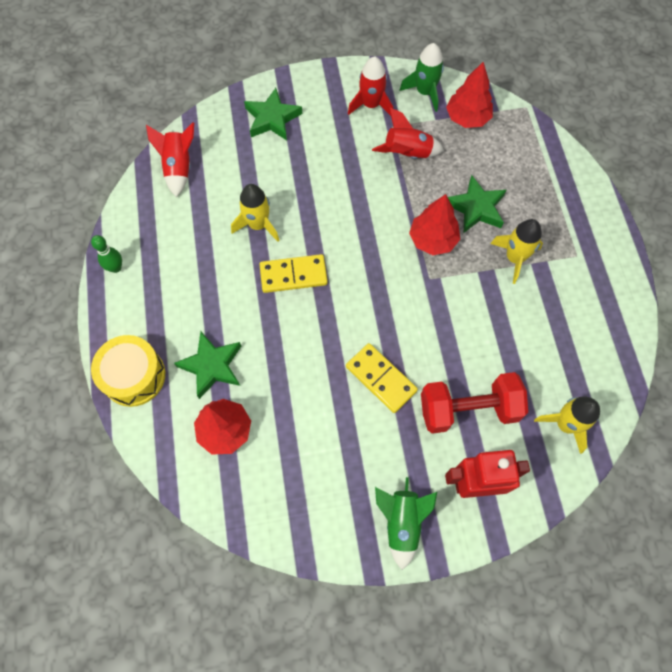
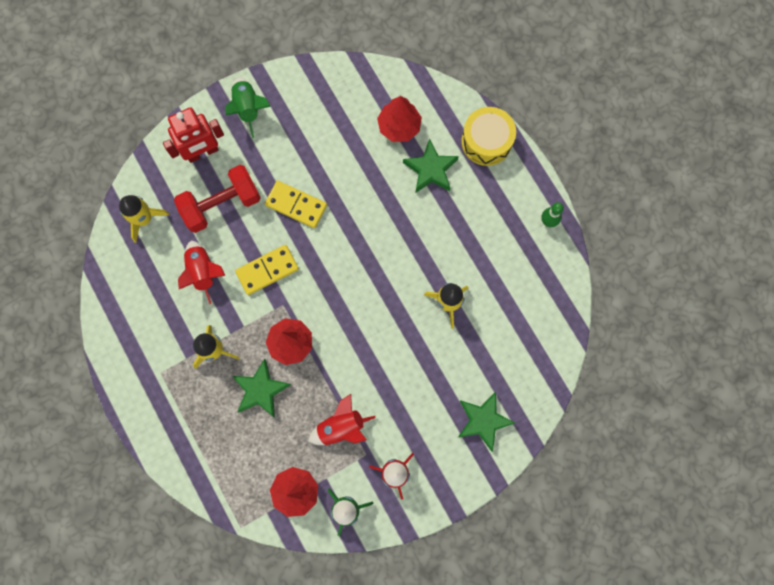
camera: 160 degrees right, 10 degrees up
(179, 168) = (544, 335): red rocket -> red rocket (203, 272)
(293, 275) = (398, 267): yellow domino -> yellow domino (267, 270)

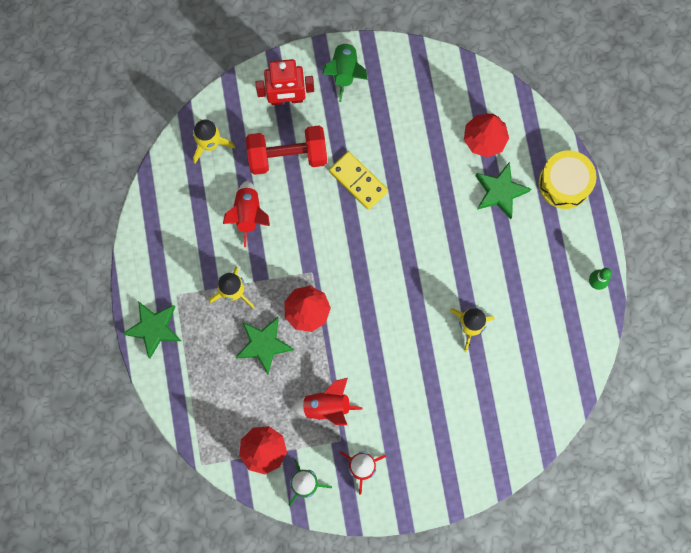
camera: 20 degrees right, 0 degrees up
(267, 270) = (309, 234): yellow domino -> none
(483, 421) = (463, 450): green star -> green star (154, 329)

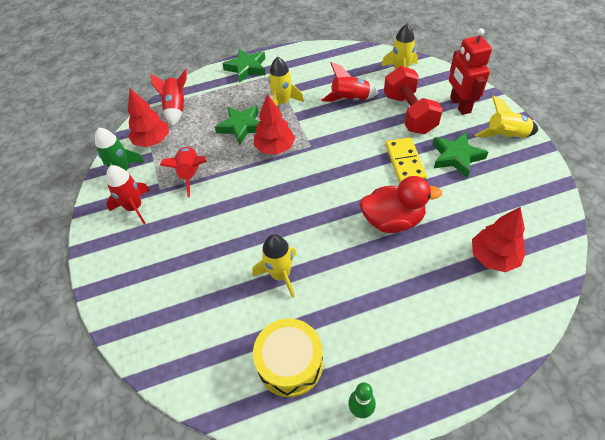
camera: 85 degrees right, 25 degrees down
(212, 422) = (176, 108): none -> red rocket
(345, 71) = (506, 137): green rocket -> yellow rocket
(358, 181) = (404, 162): yellow domino -> yellow domino turned 45 degrees counterclockwise
(429, 213) = (392, 220): none -> red duck
(500, 192) = (439, 281): green star -> green star (456, 157)
(564, 183) = (477, 350): yellow drum -> yellow drum (290, 363)

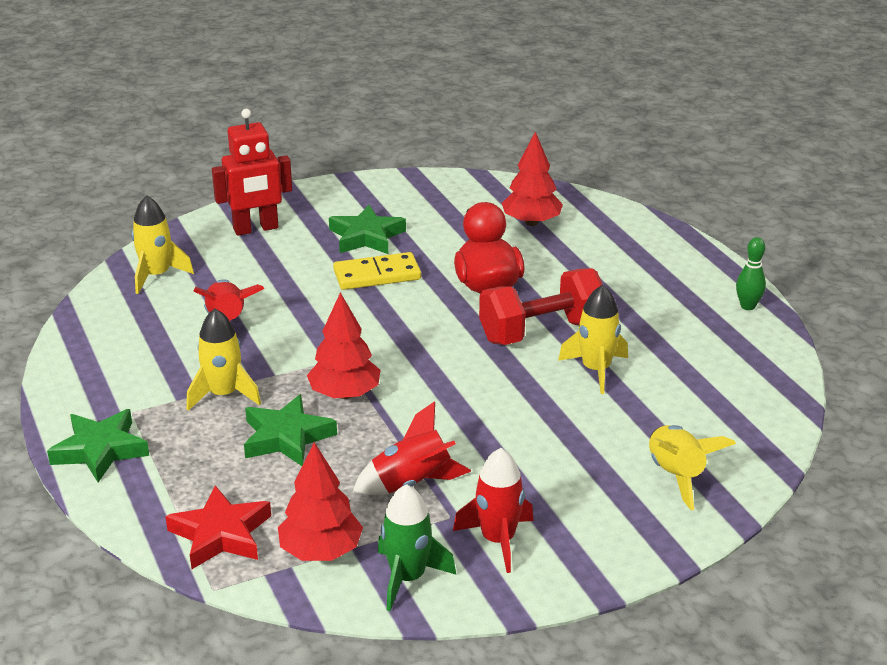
camera: 100 degrees left, 20 degrees down
(176, 108) = (221, 534): red rocket -> red star
(290, 363) = (716, 354): yellow drum -> none
(409, 114) = (270, 270): red dumbbell -> red dumbbell (541, 332)
(506, 137) = (327, 200): yellow rocket -> yellow rocket (676, 475)

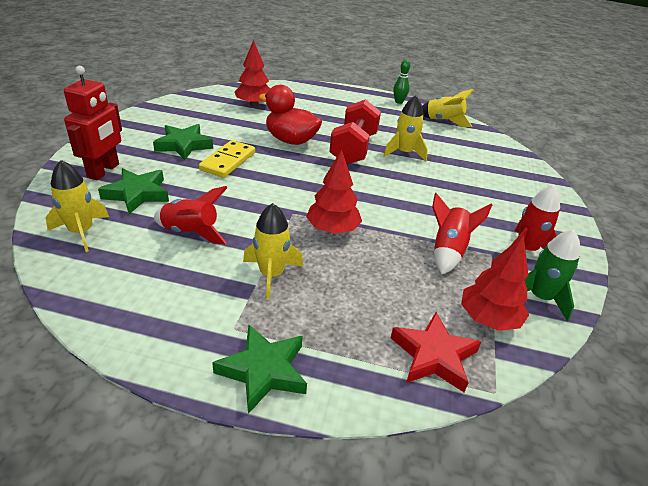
camera: 55 degrees left, 5 degrees up
(287, 437) = (352, 272): green star -> green star (137, 194)
(676, 475) = (511, 177): yellow rocket -> yellow rocket (443, 121)

